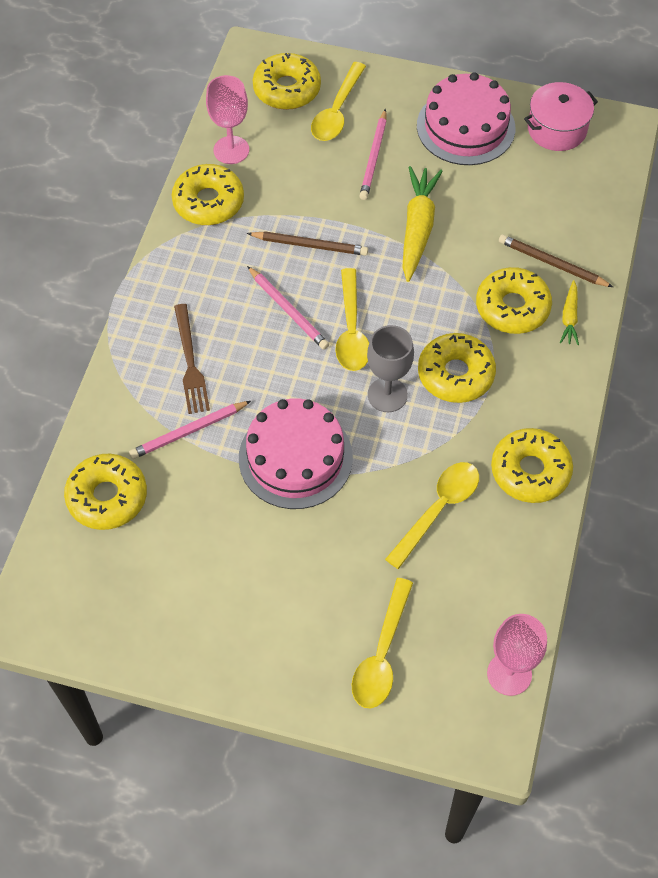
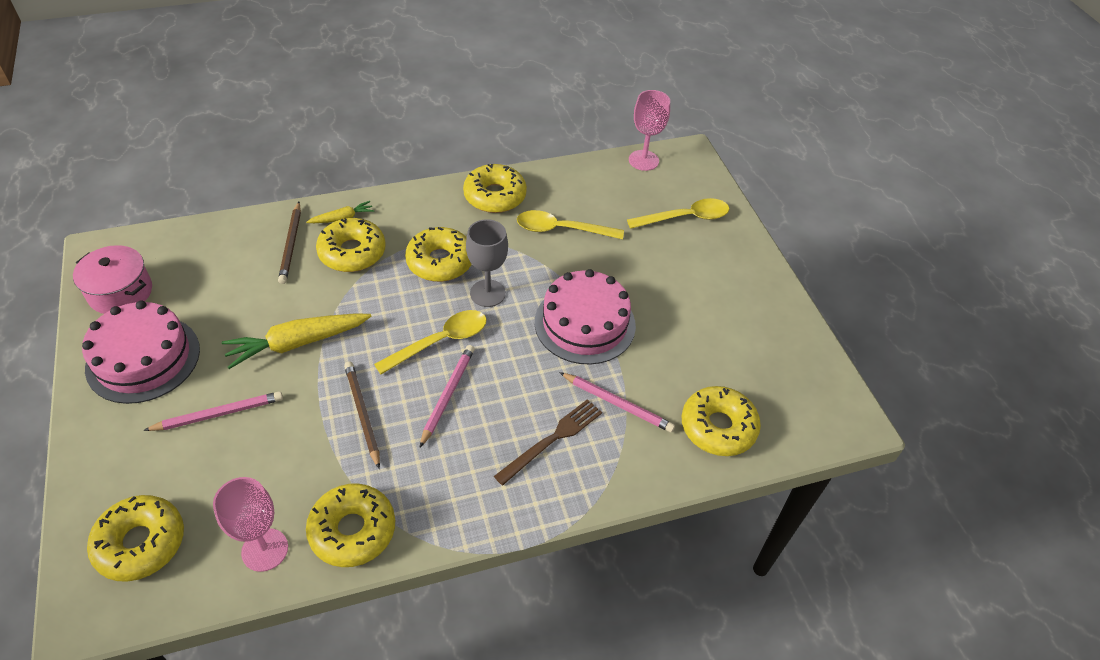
camera: 125 degrees left, 10 degrees down
(337, 111) = (161, 476): yellow spoon -> none

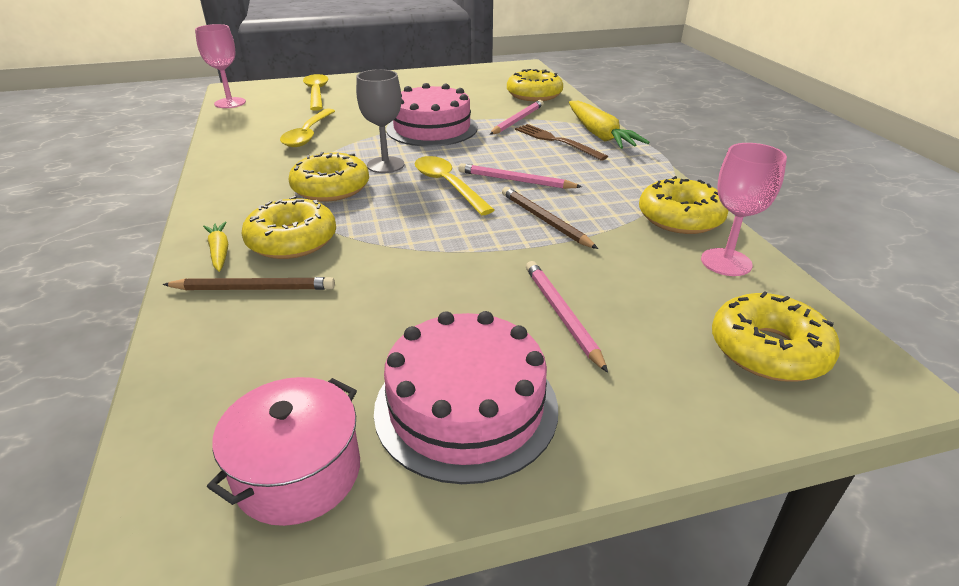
camera: 85 degrees left, 15 degrees down
(298, 343) = (444, 267): yellow carrot -> yellow carrot (599, 134)
(362, 414) = (545, 220): brown pencil -> brown pencil turned 75 degrees clockwise
(495, 196) = (238, 162): yellow donut -> none

